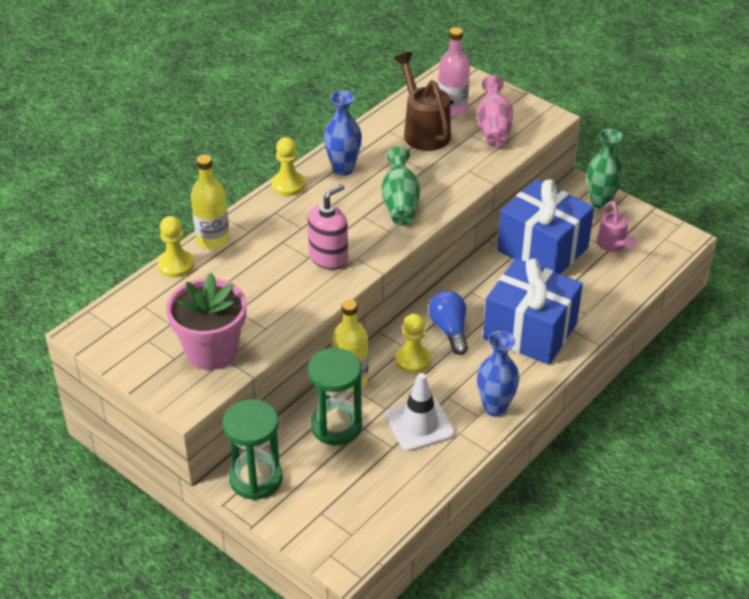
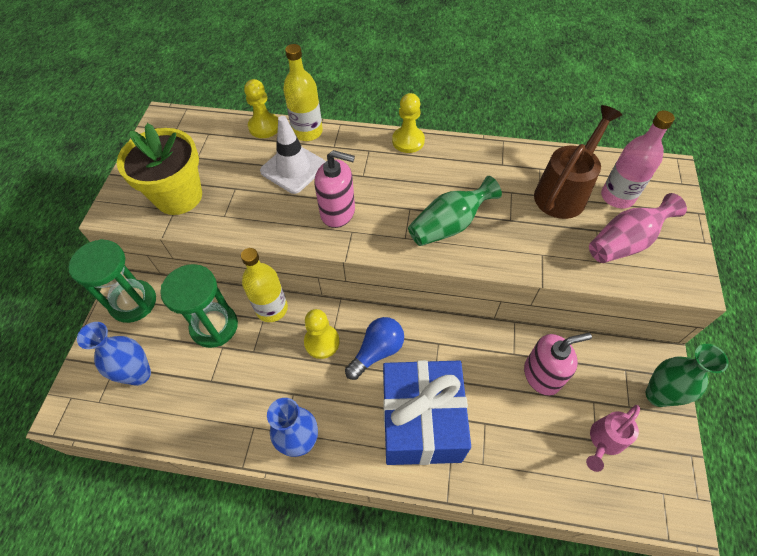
camera: 60 degrees right, 15 degrees up
(211, 351) = (179, 196): pink flower pot -> yellow flower pot
(343, 169) = (460, 164): blue vase -> blue vase (139, 374)
(419, 424) = (247, 388): white traffic cone -> white traffic cone (293, 168)
(542, 249) = (542, 375): blue gift -> pink soap dispenser

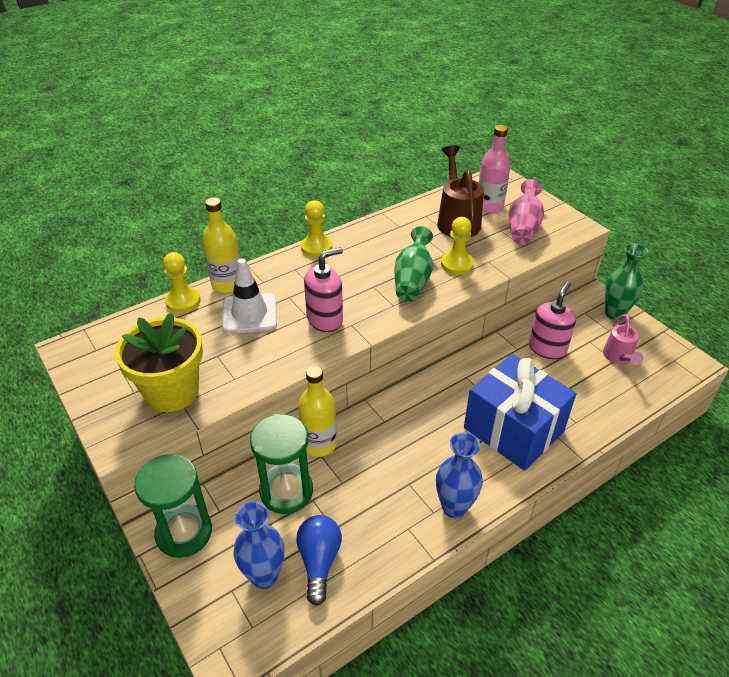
camera: 45 degrees left, 15 degrees down
(322, 342) = (387, 436): yellow pawn -> yellow pawn (457, 264)
(377, 351) = (433, 412): blue light bulb -> blue light bulb (319, 561)

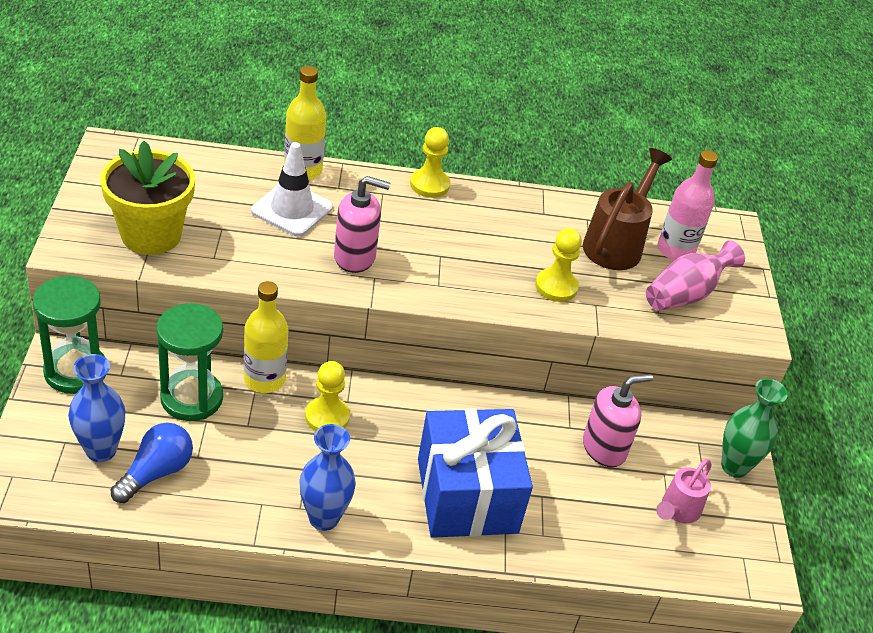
camera: 30 degrees right, 0 degrees up
(183, 301) = (246, 162): yellow pawn -> yellow pawn (327, 417)
(413, 280) = (488, 274): green vase -> none

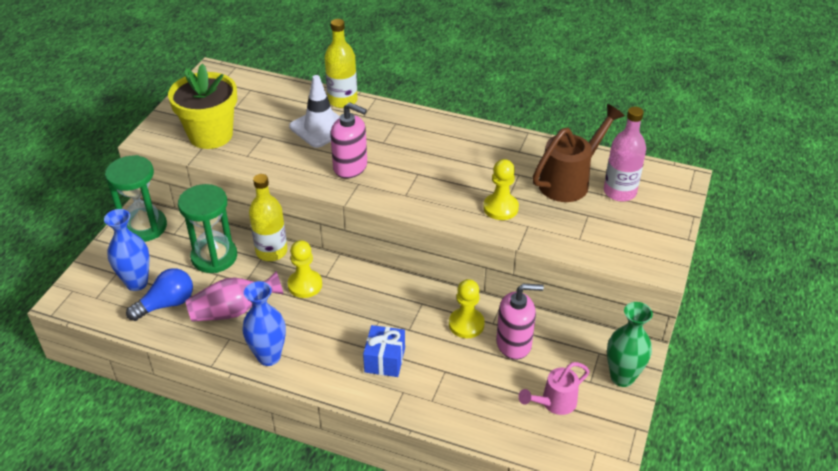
camera: 25 degrees right, 0 degrees up
(429, 185) = (435, 120): yellow pawn -> yellow pawn (466, 324)
(467, 495) = (385, 360): blue gift -> blue gift, size x0.49
(685, 294) = (610, 228): pink vase -> pink vase (233, 311)

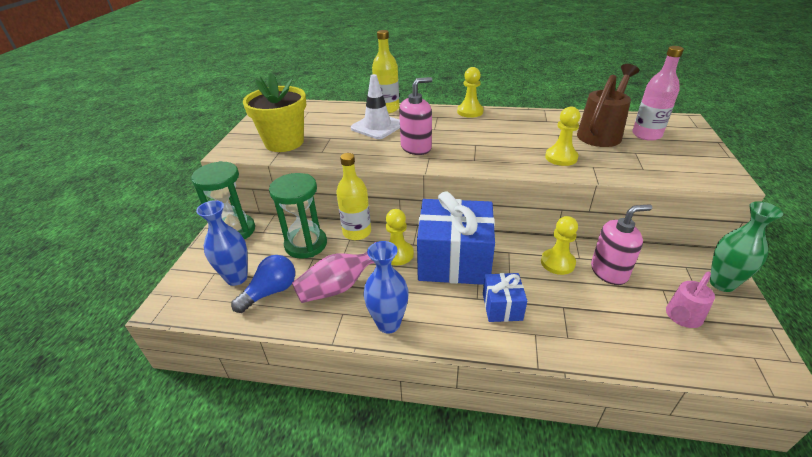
camera: 10 degrees left, 5 degrees down
(350, 167) = (416, 147): pink soap dispenser -> pink soap dispenser turned 45 degrees counterclockwise
(360, 303) = (454, 261): none -> blue gift
(437, 121) = (470, 111): none -> yellow pawn

